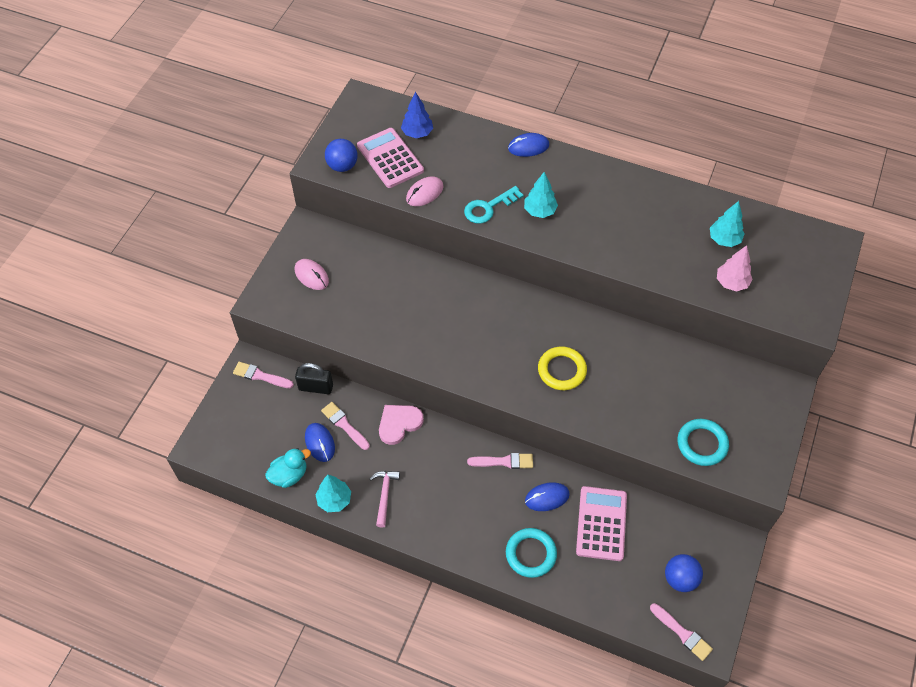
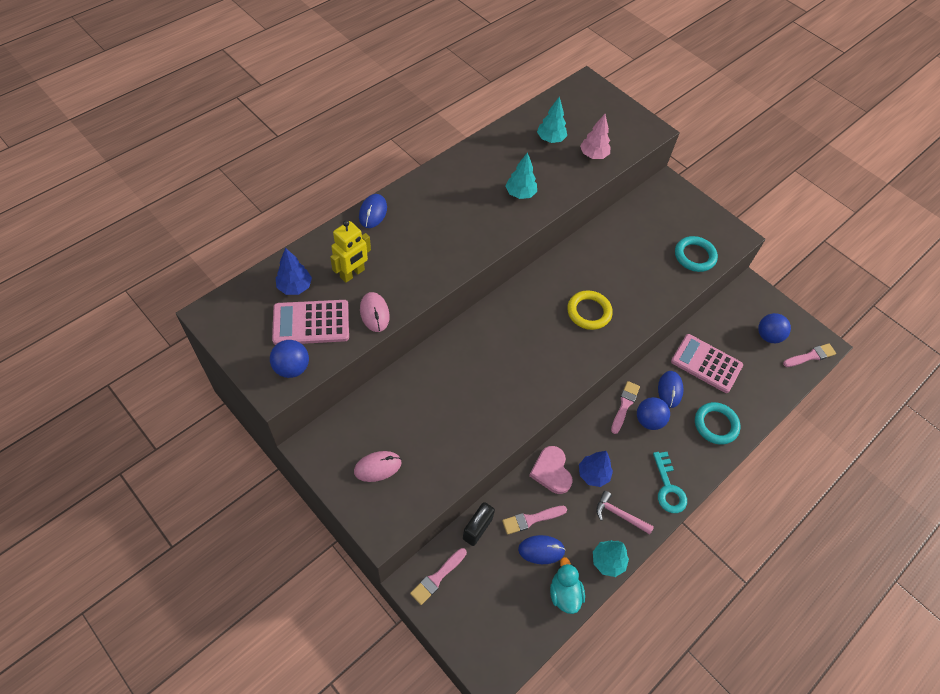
camera: 70 degrees left, 0 degrees up
(414, 459) = (593, 474): none -> blue tree
(454, 162) = (352, 274): none -> yellow robot
(488, 207) = (423, 272): turquoise key -> turquoise key (668, 488)
(499, 489) = (649, 420): none -> blue ball
(540, 211) = (451, 238): turquoise tree -> turquoise tree (520, 194)

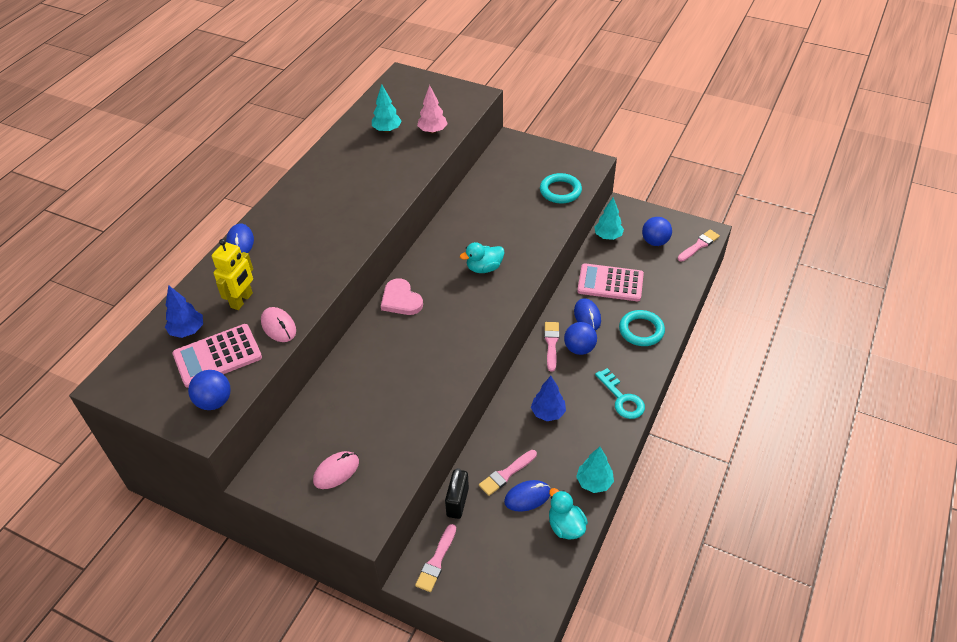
camera: 15 degrees left, 10 degrees down
(520, 194) = (378, 182): turquoise tree -> turquoise tree (608, 236)
(551, 471) = (507, 425): pink heart -> pink heart (401, 300)
(589, 312) = (484, 268): yellow ring -> turquoise duck
(619, 515) = (587, 438): pink hammer -> none

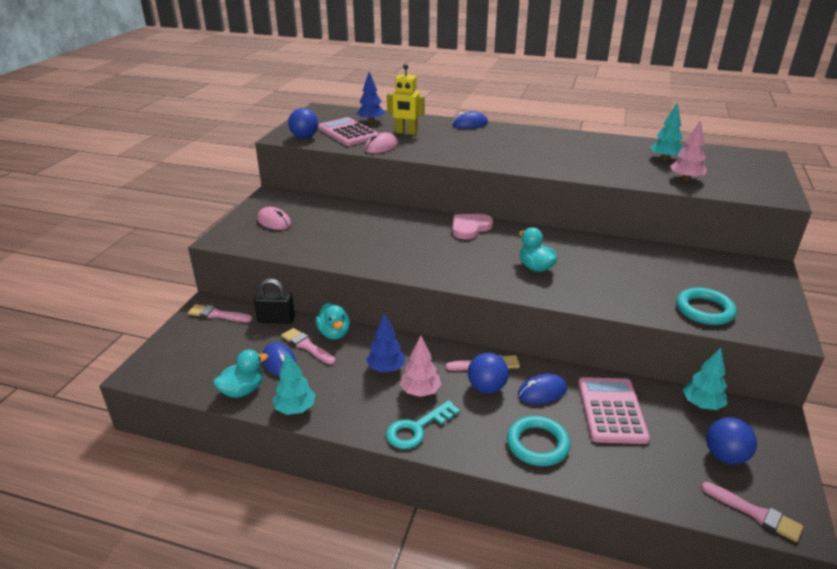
camera: 80 degrees right, 15 degrees down
(490, 450) = (334, 333): none -> turquoise duck
(580, 392) = (420, 392): none -> pink tree

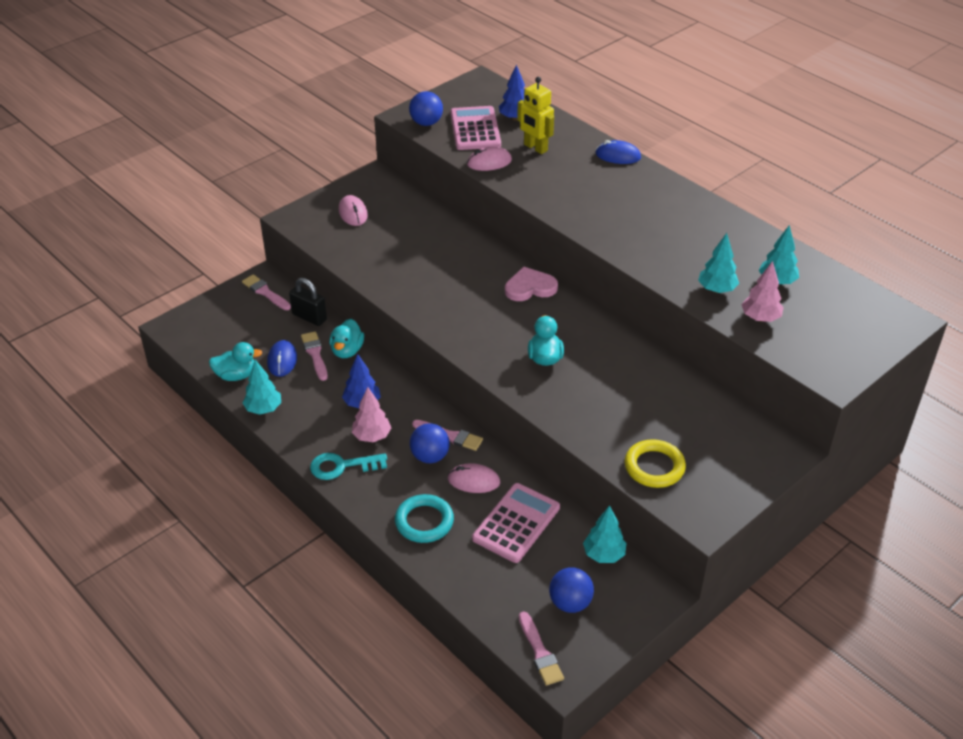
camera: 30 degrees right, 10 degrees up
(542, 392) = (473, 481): blue mouse -> pink mouse
(635, 172) = (716, 289): none -> turquoise tree
(704, 310) = (654, 467): turquoise ring -> yellow ring

